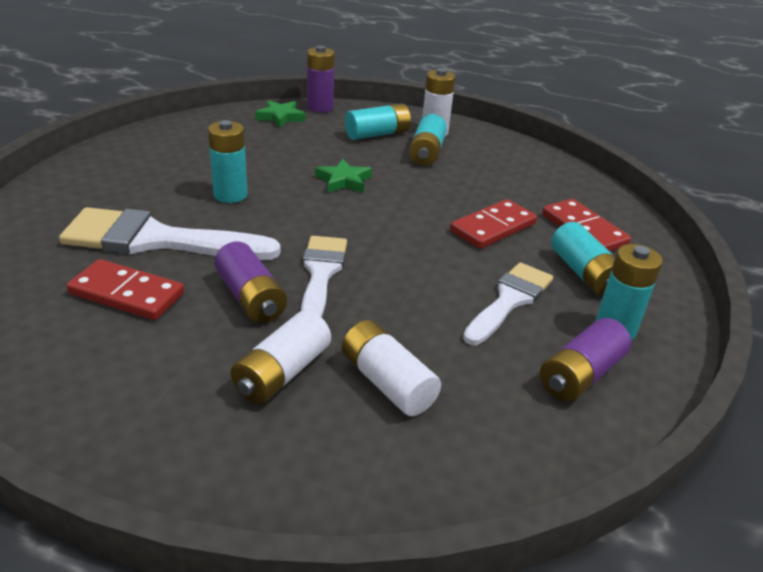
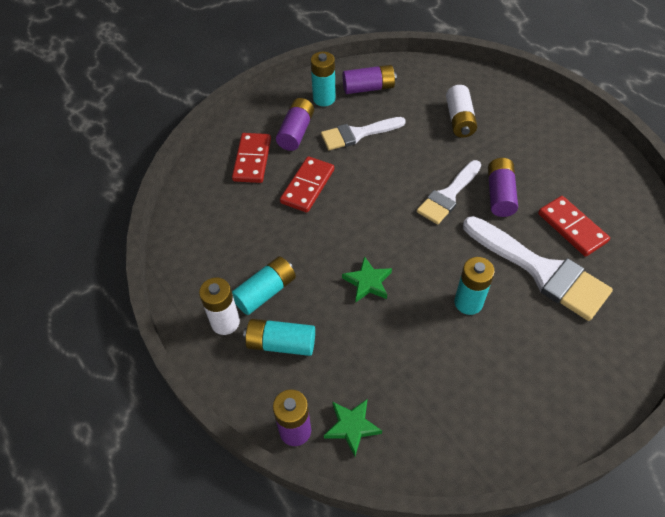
camera: 140 degrees left, 20 degrees up
(282, 373) = (505, 143): white battery -> none
(493, 227) = (307, 186): red domino -> red domino turned 60 degrees counterclockwise
(584, 273) = (296, 132): turquoise battery -> purple battery

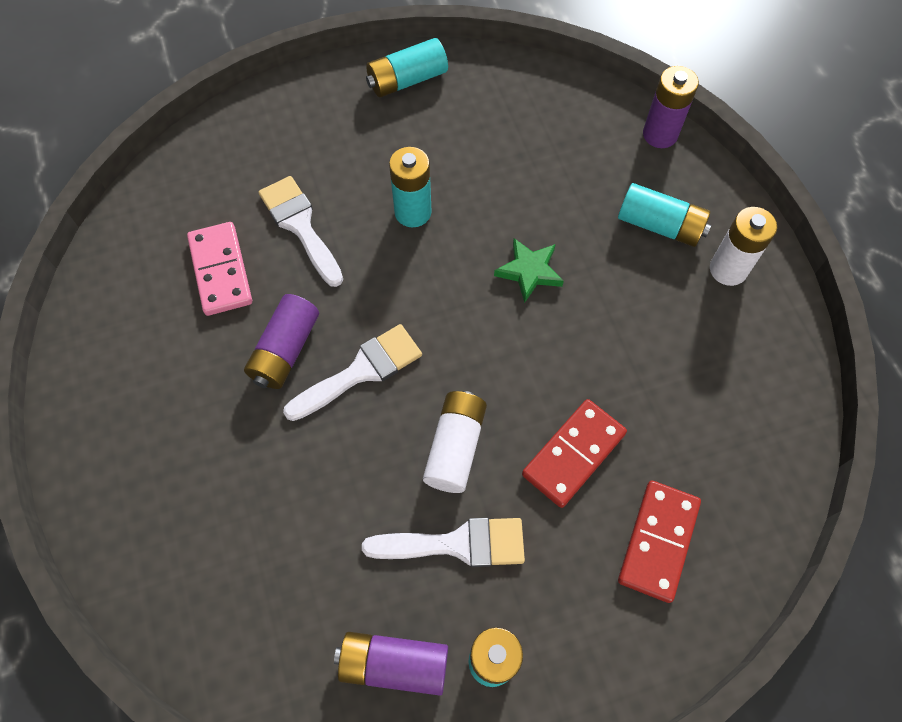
camera: 165 degrees left, 10 degrees up
(265, 292) = (670, 295): turquoise battery -> turquoise battery (407, 80)
(296, 132) = (567, 585): purple battery -> none
(352, 427) = (598, 123): green star -> none
(459, 120) = (264, 520): white battery -> white battery (455, 447)
(541, 270) = (300, 226): white brush -> white brush, size x0.64
(572, 227) = (220, 271): red domino -> pink domino

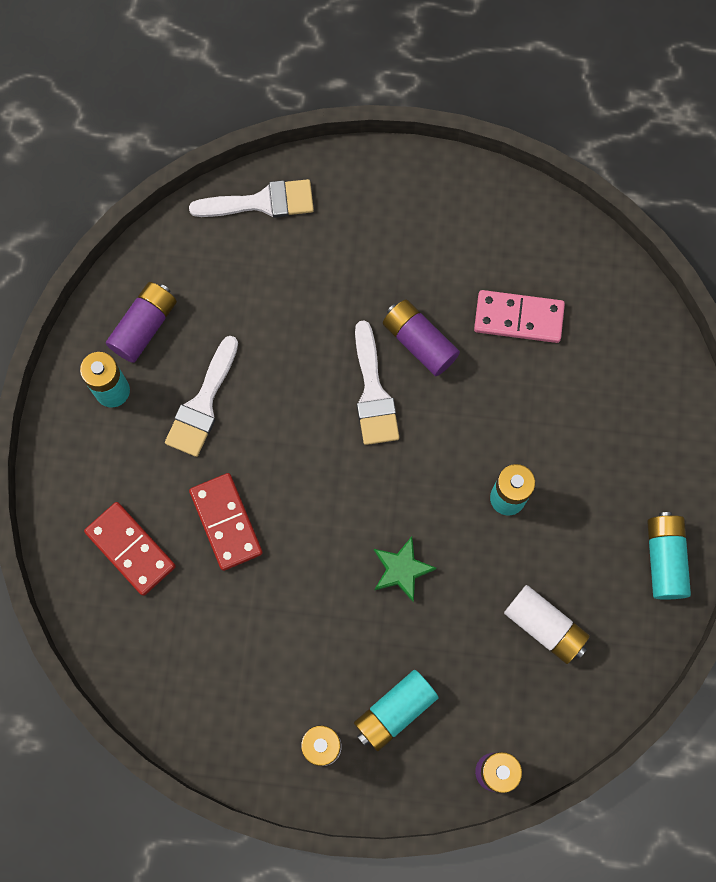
camera: 115 degrees right, 10 degrees up
(300, 226) = (535, 397): white brush -> white brush (261, 202)
(455, 447) = (276, 436): white battery -> white battery (545, 626)

